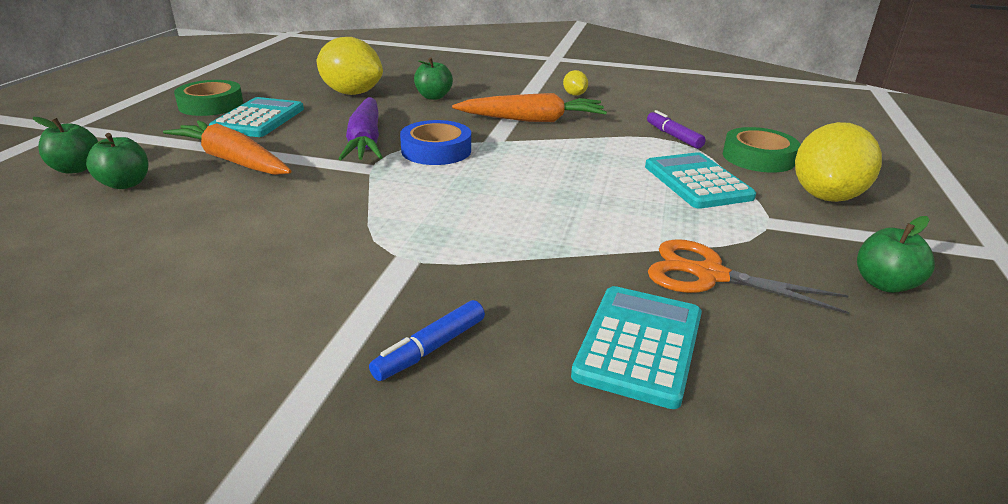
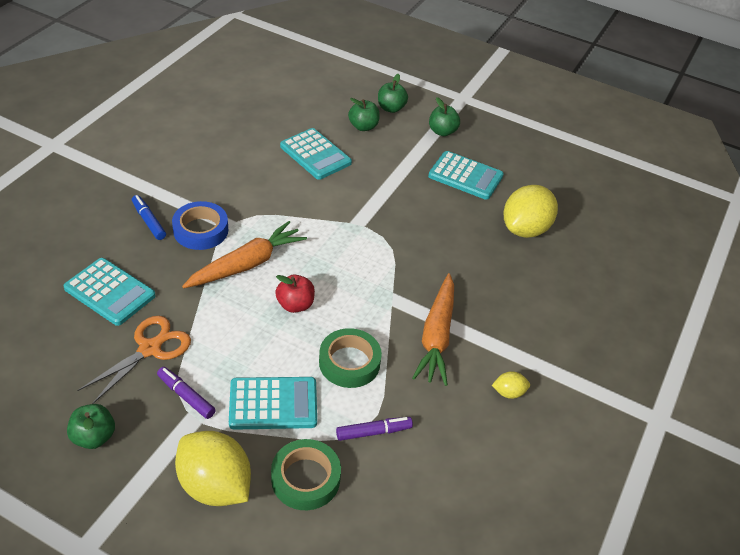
camera: 100 degrees right, 15 degrees up
(203, 212) = (315, 155): none -> turquoise calculator
(211, 105) = (501, 153): green tape -> green tape (349, 362)
(232, 160) = (387, 164): orange carrot -> orange carrot (247, 264)
(365, 141) = (408, 226): purple carrot -> none
(433, 97) = (510, 280): green apple -> green apple (442, 131)
(436, 150) = (380, 261): blue tape -> blue tape (201, 230)
(543, 188) = (295, 305): none -> red apple
(748, 232) = (186, 396): none -> purple marker

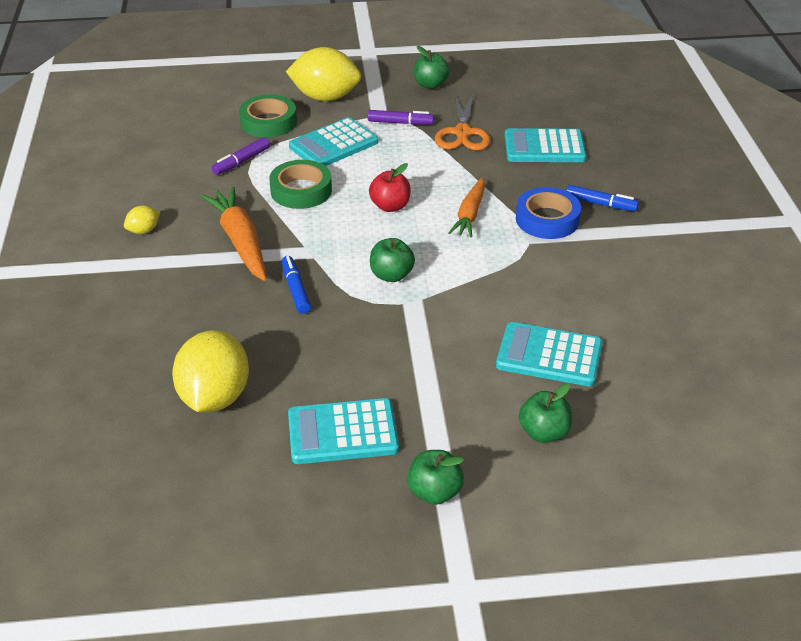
camera: 150 degrees right, 5 degrees down
(247, 264) = (470, 214): orange carrot -> orange carrot, size x0.66
(391, 108) = (544, 491): green apple -> green apple (391, 275)
(426, 272) = (295, 290): none -> blue marker

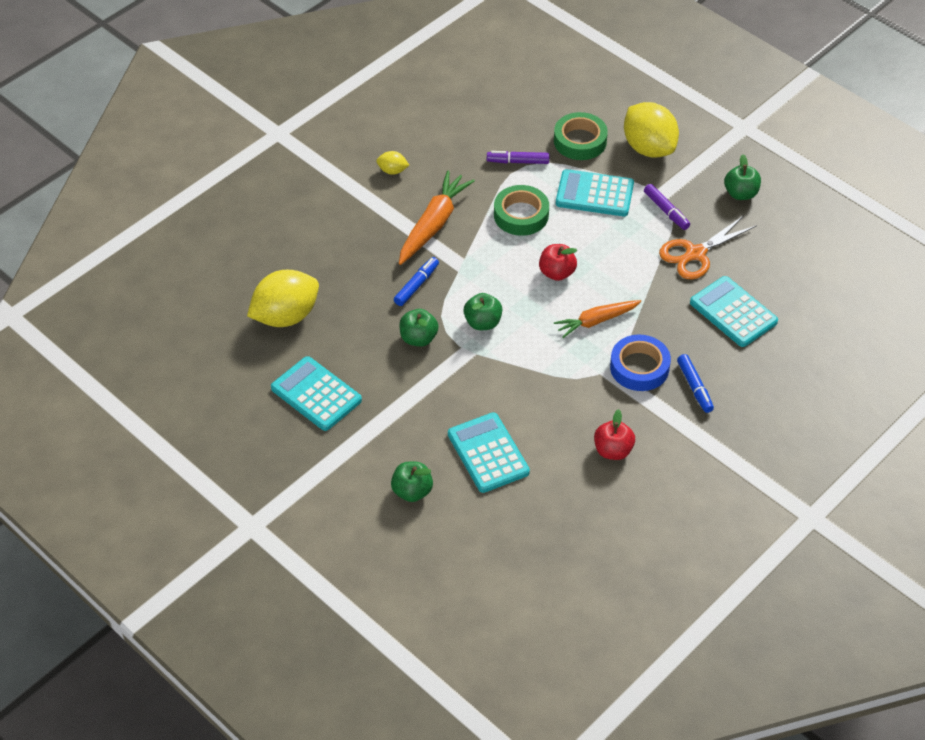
camera: 50 degrees right, 10 degrees up
(434, 492) = (311, 468): green apple -> green apple (418, 338)
(623, 281) = (613, 450): none -> red apple

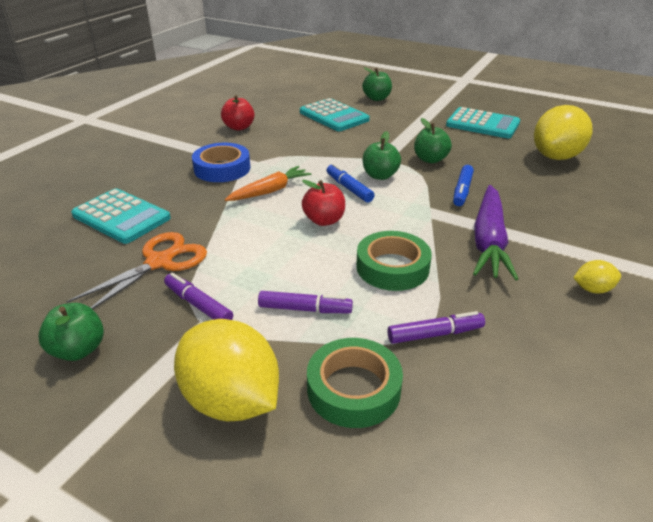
camera: 165 degrees right, 15 degrees down
(433, 224) = (489, 241): orange carrot -> purple carrot
(594, 194) = (305, 309): turquoise calculator -> purple marker
(694, 387) = (169, 164): blue marker -> blue marker (349, 188)

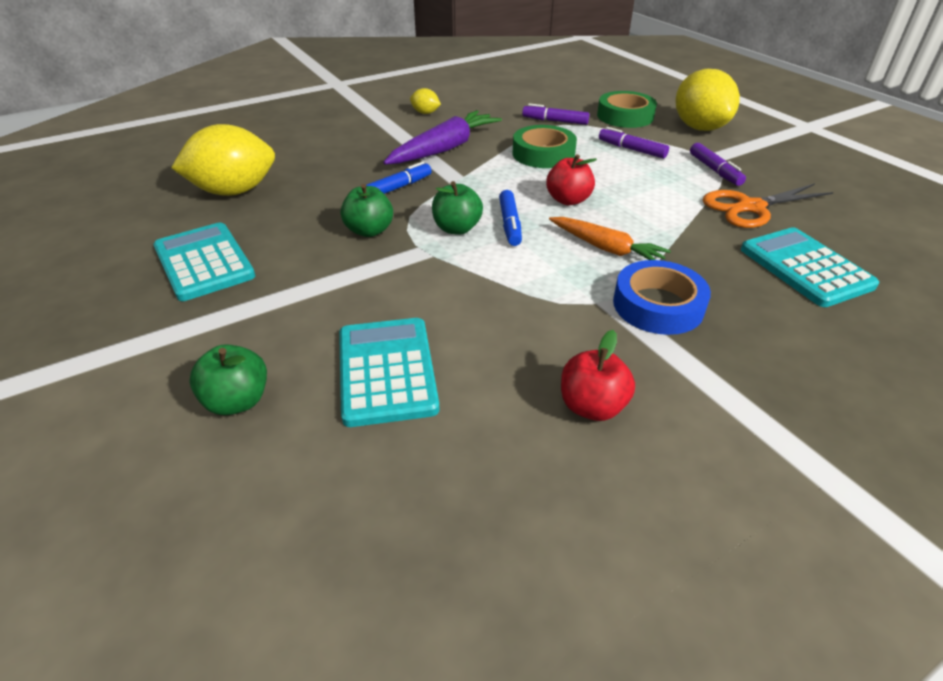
camera: 150 degrees left, 5 degrees up
(78, 350) = (808, 169): green apple -> none
(270, 191) = (606, 248): orange carrot -> orange carrot turned 135 degrees counterclockwise

